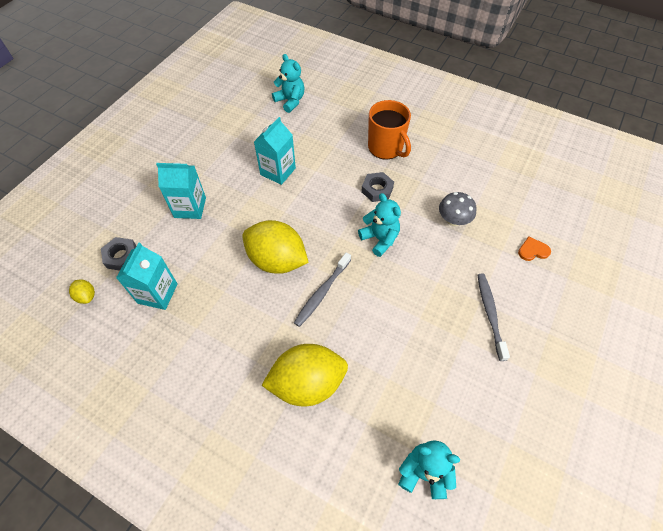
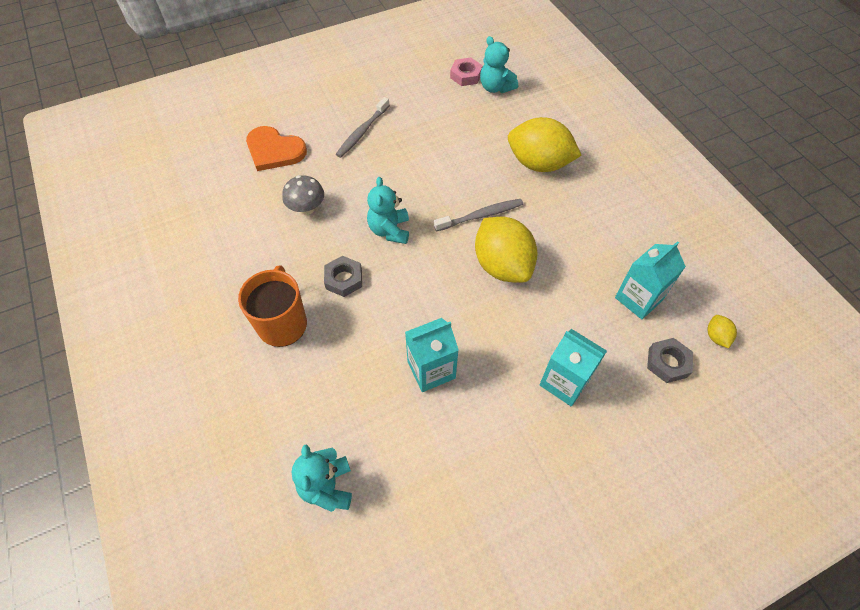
camera: 145 degrees left, 0 degrees up
(470, 469) = (466, 75): none -> pink nut
(533, 250) = (274, 150): orange heart -> orange heart, size x1.97

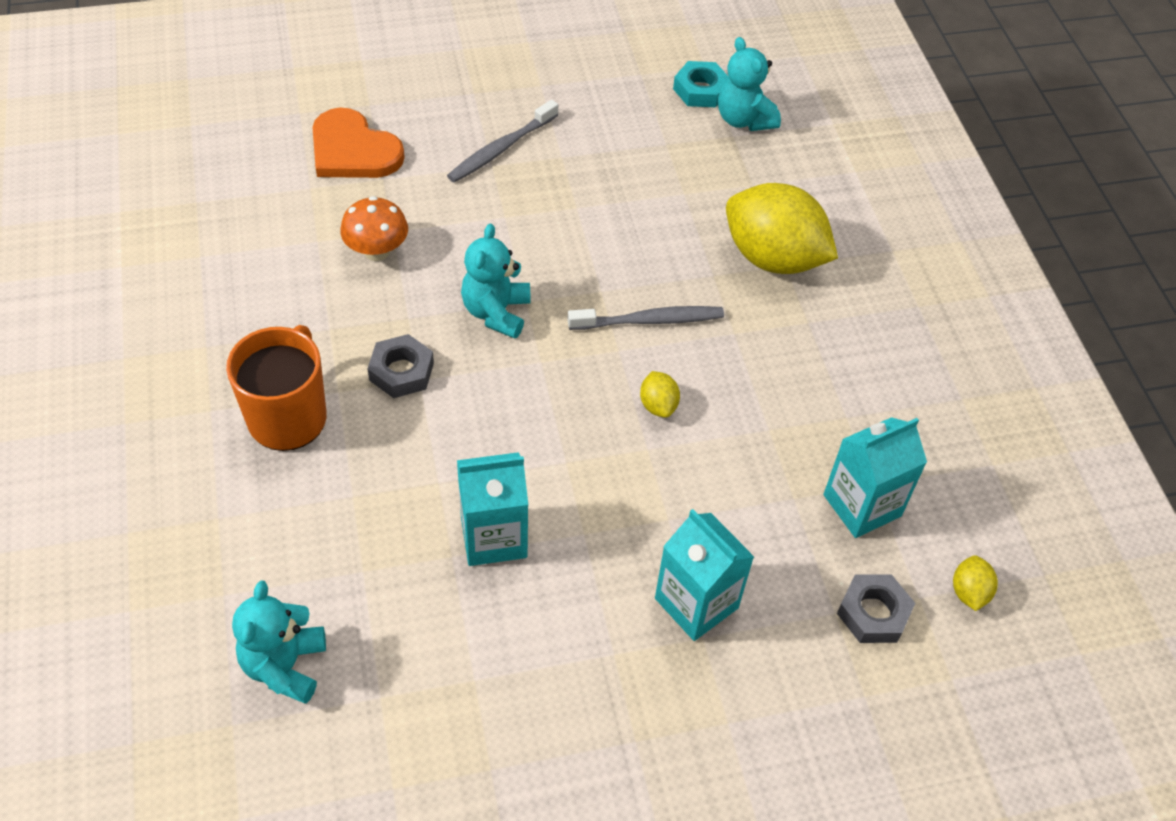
camera: 10 degrees right, 5 degrees down
(307, 208) = (377, 251): grey mushroom -> orange mushroom
(466, 75) = (700, 90): pink nut -> turquoise nut
(502, 265) = (658, 405): yellow lemon -> yellow lemon, size x0.42

